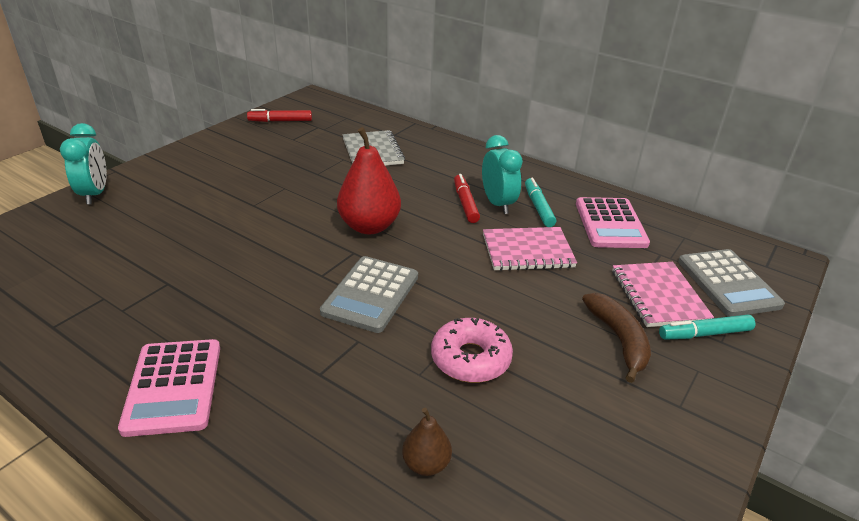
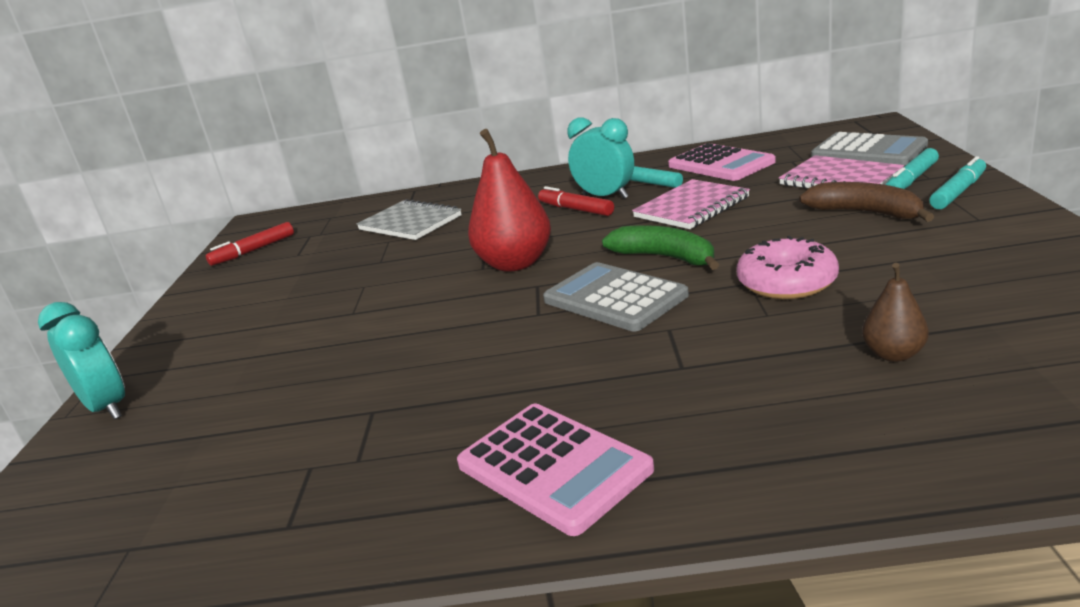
camera: 30 degrees left, 10 degrees down
(371, 294) = (614, 298): grey calculator -> grey calculator turned 150 degrees clockwise
(445, 283) = (665, 257): none -> green banana
(714, 370) = (958, 192): none -> turquoise marker

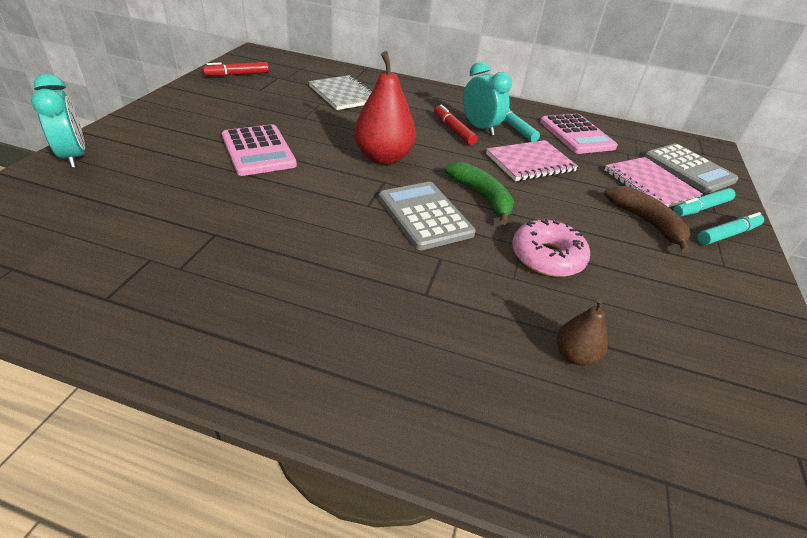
camera: 10 degrees right, 15 degrees up
(553, 467) = (287, 335): pink calculator -> pink calculator (258, 151)

